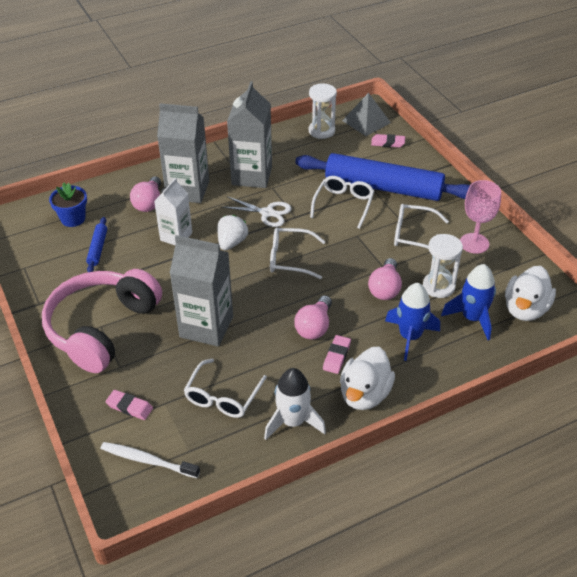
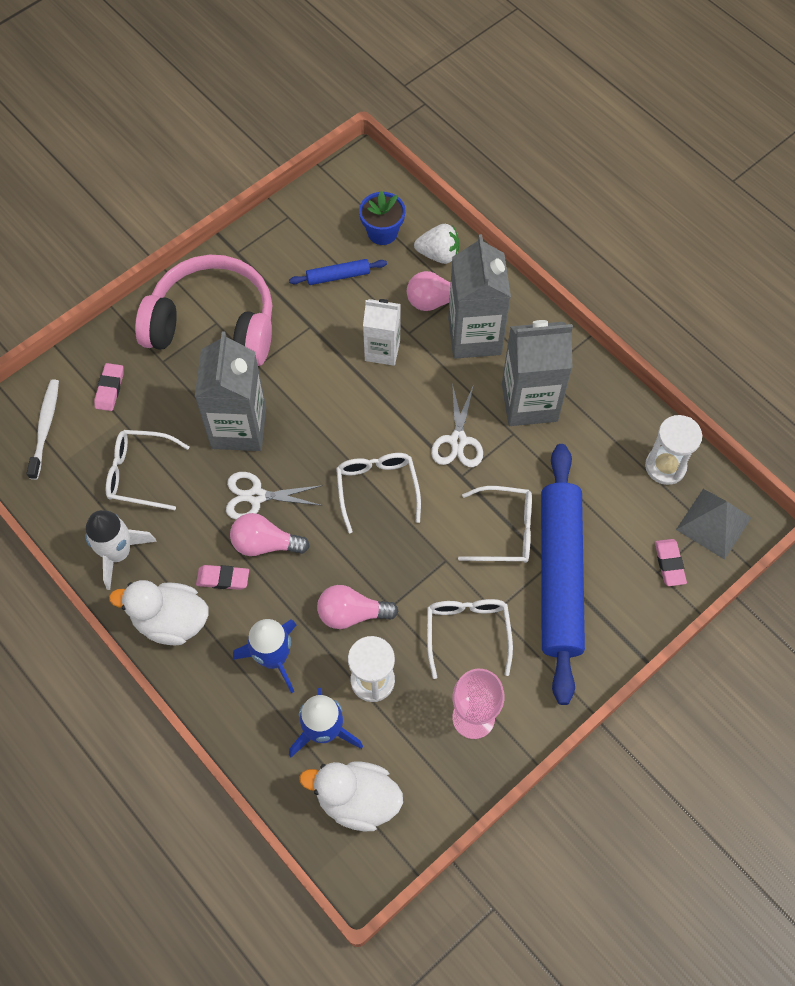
camera: 75 degrees right, 20 degrees up
(232, 242) = (388, 414): white strawberry -> white strawberry (438, 254)
(272, 325) = (256, 496): none -> white scissors

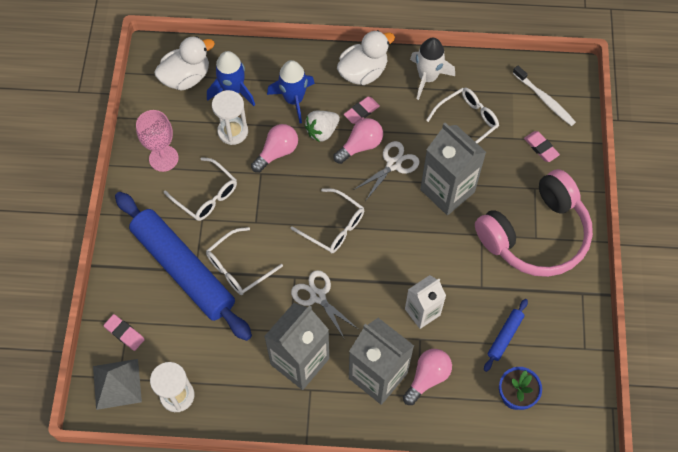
camera: 135 degrees right, 0 degrees up
(438, 254) = (462, 414): white strawberry -> white strawberry (322, 131)

